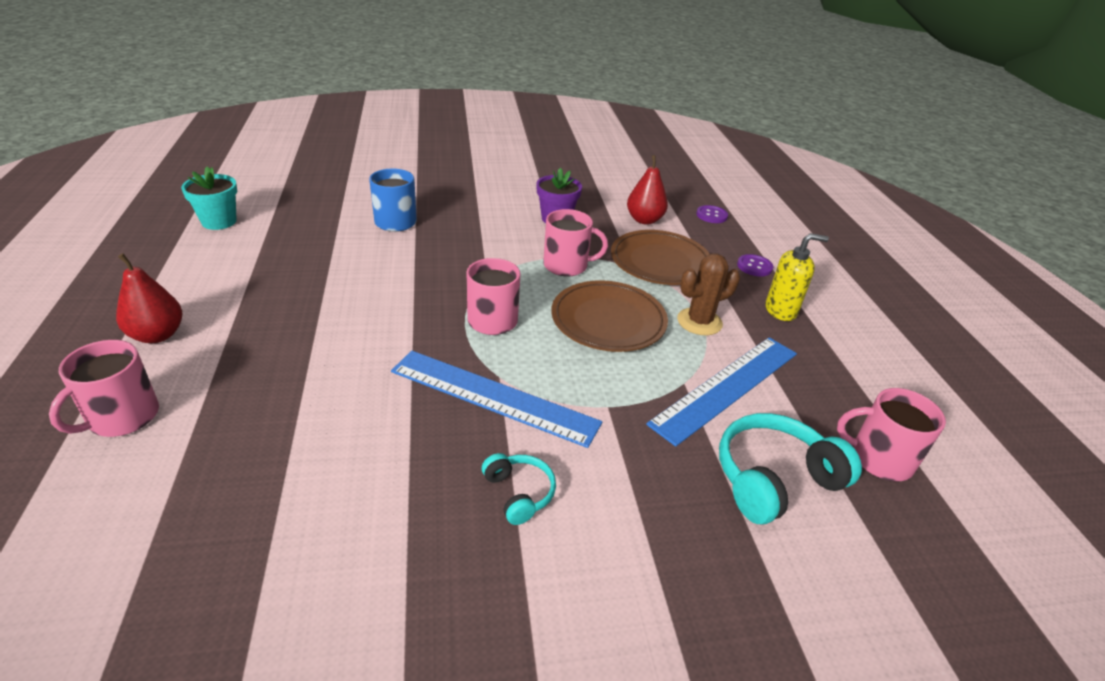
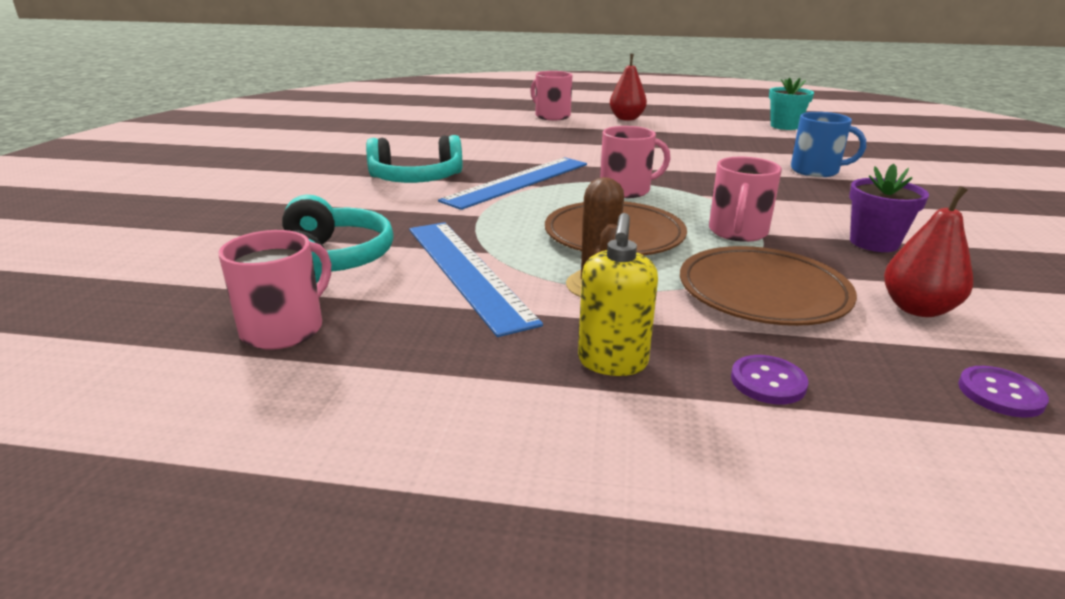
camera: 110 degrees right, 10 degrees down
(519, 493) = (416, 179): turquoise headphones -> turquoise headphones, size x1.81

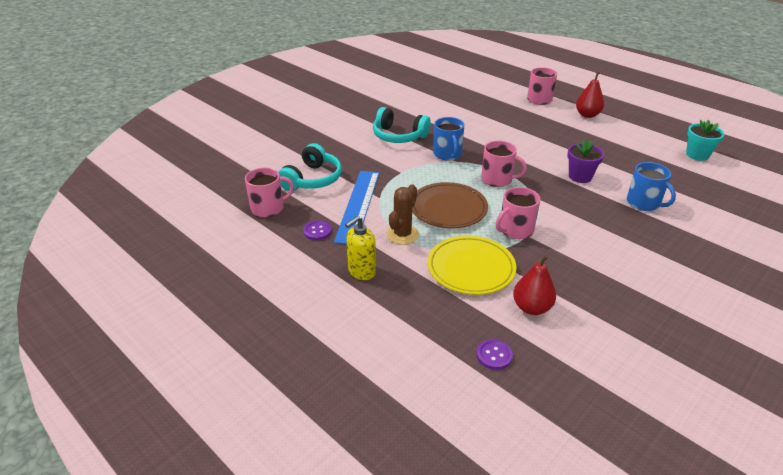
camera: 35 degrees right, 10 degrees up
(518, 182) = (447, 154): blue ruler -> blue mug
(763, 292) = (471, 268): brown plate -> yellow plate
(768, 382) = (407, 306): purple button -> purple button (317, 231)
(874, 243) = (581, 265): purple flower pot -> purple flower pot (580, 176)

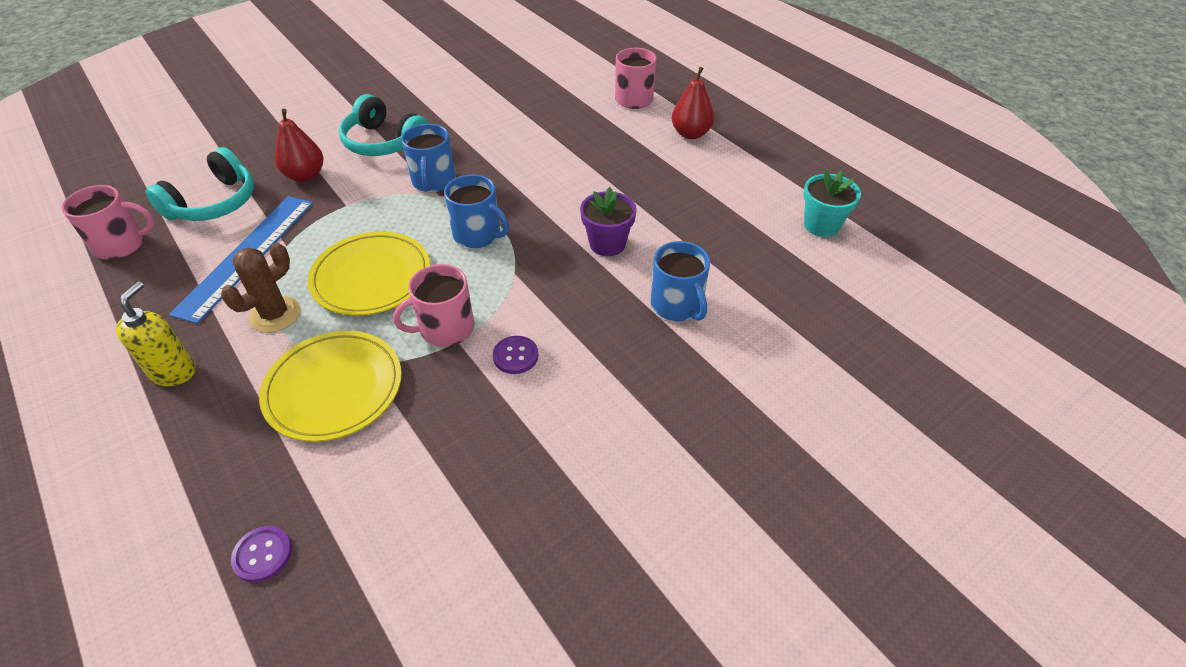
camera: 10 degrees right, 10 degrees up
(317, 231) = (160, 293): purple button -> purple button (515, 356)
(361, 272) = (174, 372): yellow soap dispenser -> yellow soap dispenser turned 135 degrees clockwise
(448, 208) = (371, 277): brown plate -> yellow plate
(497, 179) = (478, 234): pink mug -> blue mug
(531, 308) = (376, 475): red pear -> red pear (305, 175)

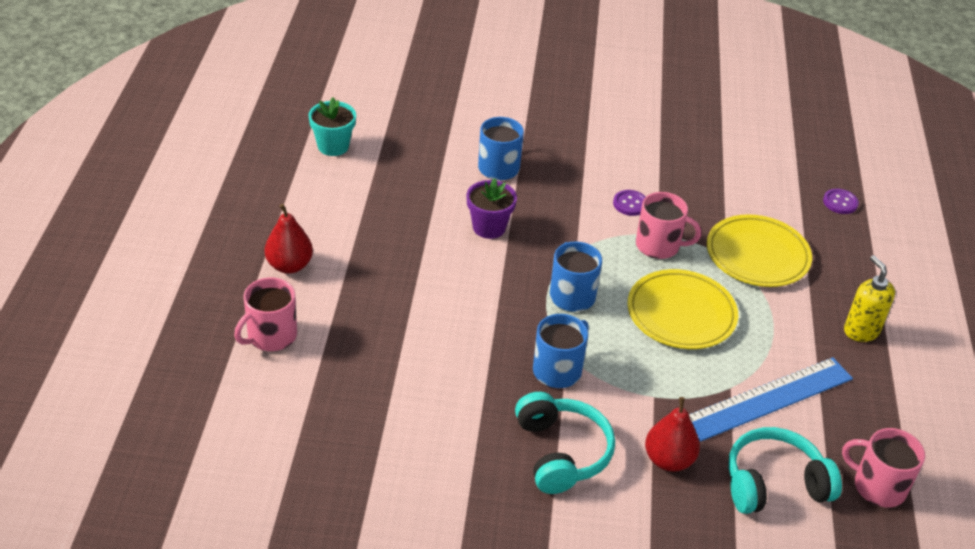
camera: 140 degrees left, 5 degrees down
(174, 372) = (861, 331): yellow soap dispenser -> yellow soap dispenser turned 105 degrees clockwise
(275, 315) = (770, 329): brown cactus -> none

